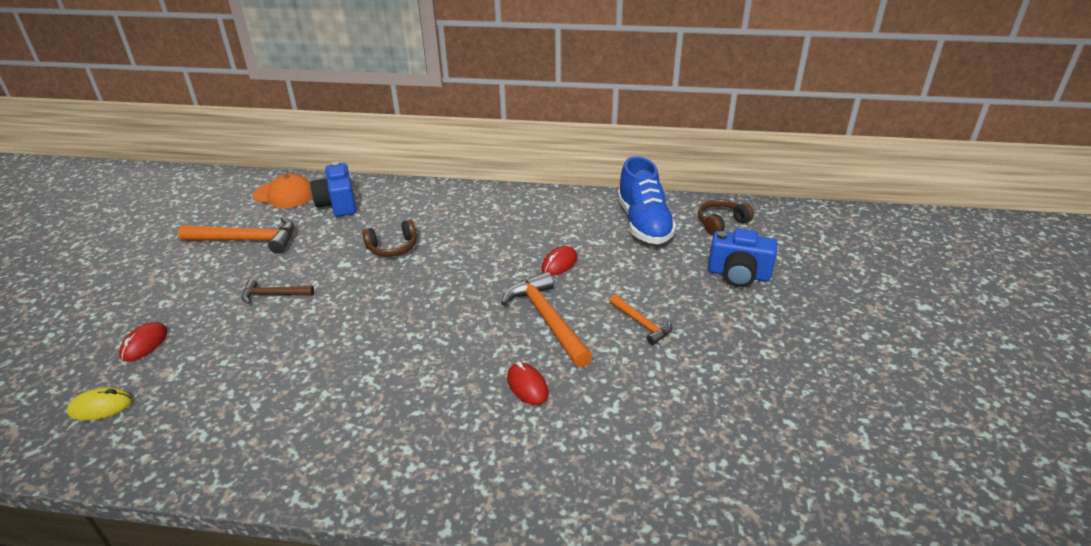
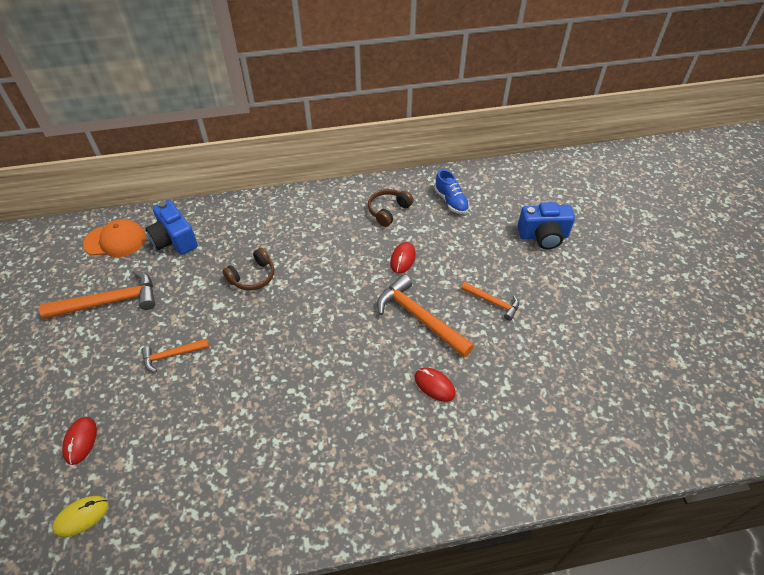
camera: 20 degrees left, 15 degrees up
(273, 294) = (172, 355): brown hammer -> orange hammer
(644, 223) = (451, 201): blue shoe -> blue shoe, size x0.56
(721, 223) = (509, 187): brown headphones -> brown headphones (388, 211)

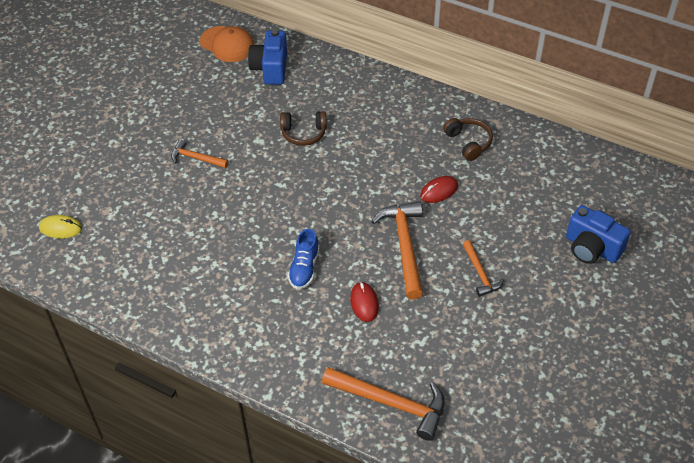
camera: 40 degrees right, 0 degrees up
(80, 441) = (95, 180): red mouse -> none
(110, 302) = (186, 92): orange hammer -> orange hammer (391, 403)
(388, 211) = (468, 142): brown headphones -> brown headphones turned 75 degrees clockwise
(451, 201) = (536, 166): blue shoe -> blue shoe (304, 268)

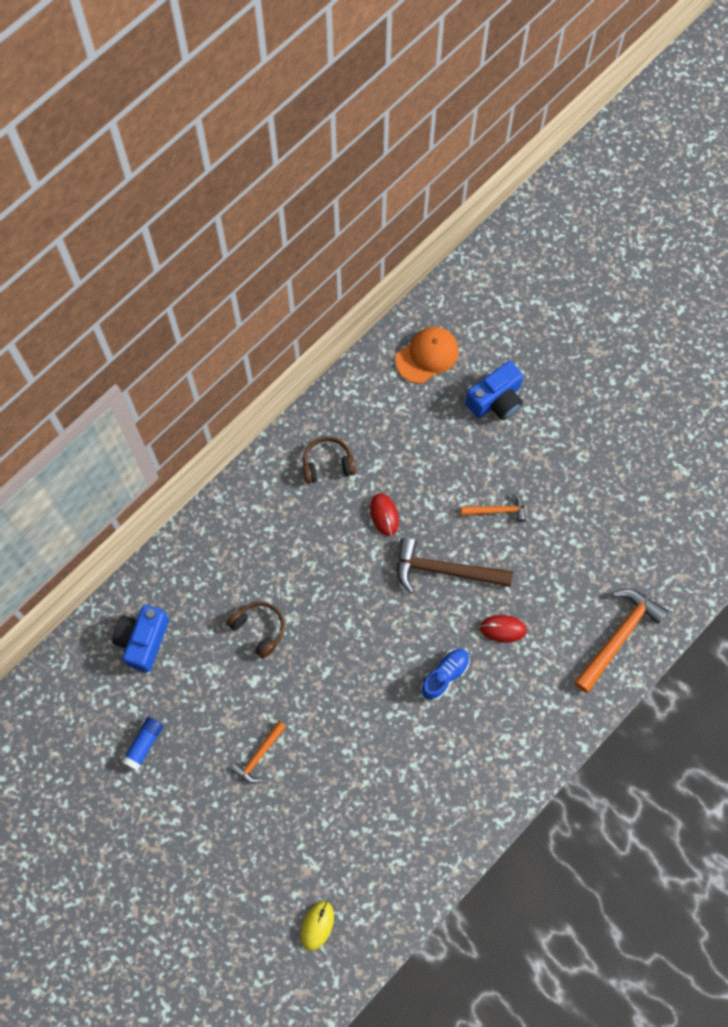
camera: 75 degrees left, 20 degrees up
(187, 89) = (144, 744): none -> blue glue stick
(227, 44) = (83, 682): orange cap -> orange cap (427, 356)
(270, 68) = (143, 641): blue camera -> blue camera turned 90 degrees clockwise
(303, 133) = (259, 629): brown headphones -> brown headphones turned 60 degrees counterclockwise
(304, 268) = (445, 675): blue shoe -> blue shoe turned 75 degrees counterclockwise
(404, 246) = (445, 570): orange hammer -> brown hammer

